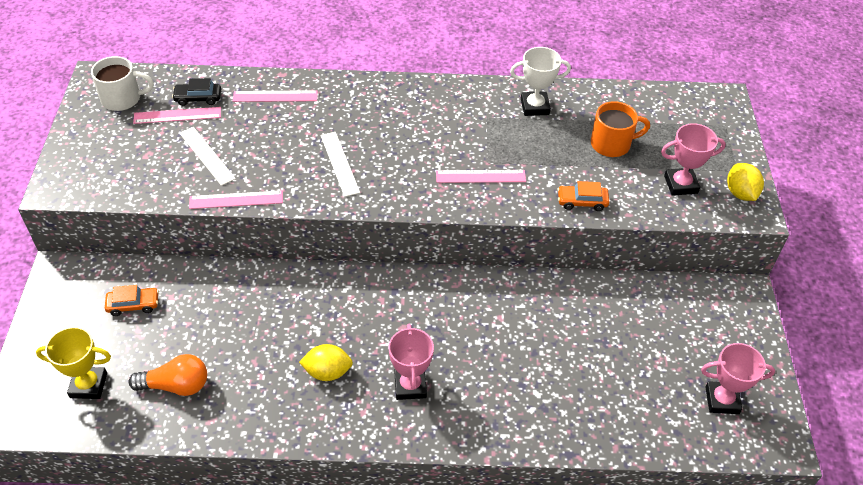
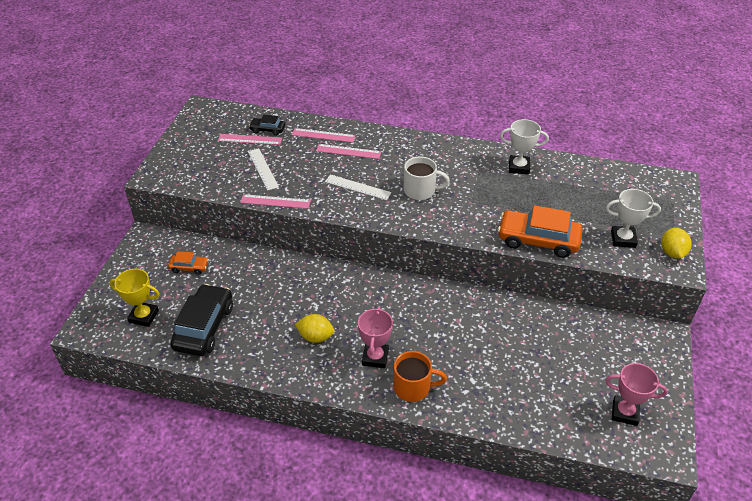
camera: 15 degrees right, 5 degrees down
(122, 99) = (215, 123): white mug -> white mug (420, 191)
(176, 385) = (204, 327): orange light bulb -> black car
(340, 163) = (357, 187): white ruler -> white ruler turned 60 degrees counterclockwise
(480, 176) = (462, 211): pink ruler -> pink ruler (348, 151)
(582, 202) = (538, 240): orange car -> orange car, size x2.00
(612, 144) = (574, 202): orange mug -> orange mug (413, 387)
(680, 184) = (623, 239): pink trophy -> white trophy

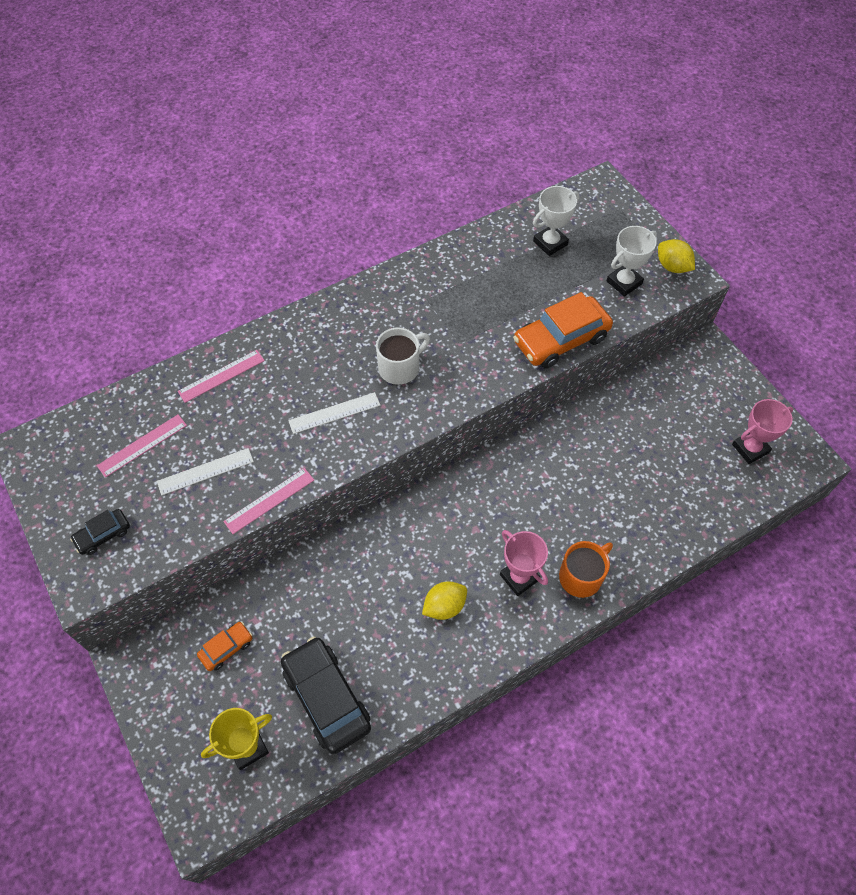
camera: 45 degrees left, 15 degrees up
(263, 169) = (205, 471): white ruler -> white ruler turned 45 degrees counterclockwise
(267, 130) = (148, 416): black car -> black car (103, 535)
(348, 151) = (273, 376): pink ruler -> none
(519, 167) = (459, 268): white trophy -> white trophy (550, 243)

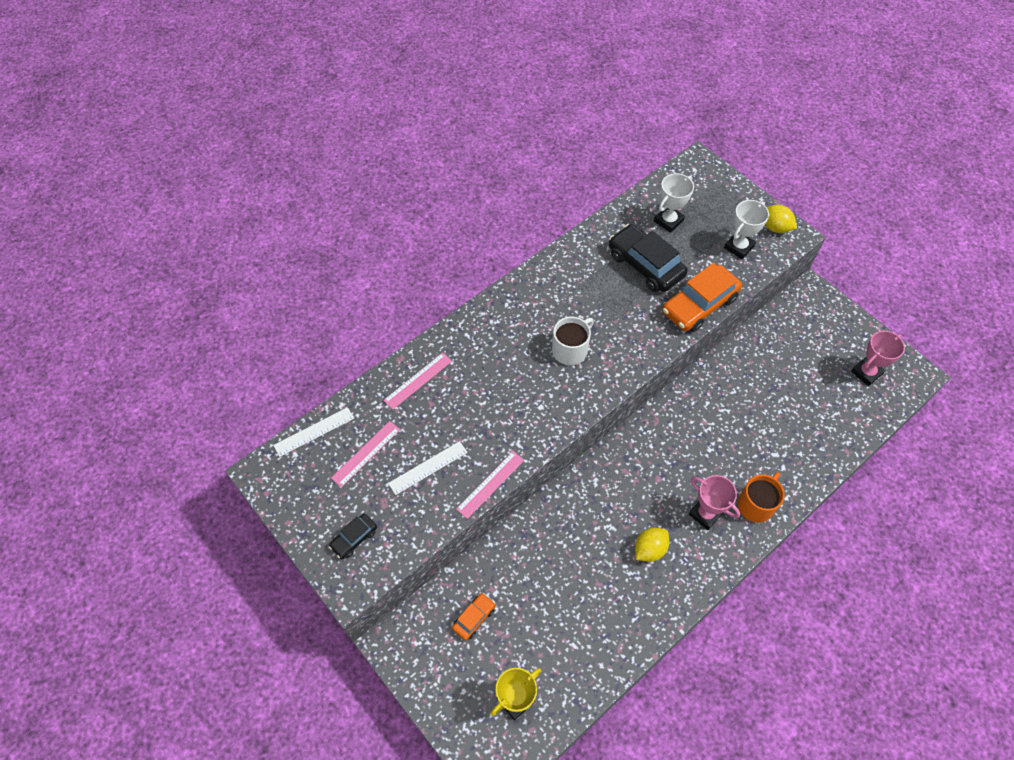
camera: 10 degrees left, 0 degrees up
(326, 698) = (571, 645): black car -> black car (645, 265)
(334, 413) = (525, 398): white ruler -> white ruler (314, 431)

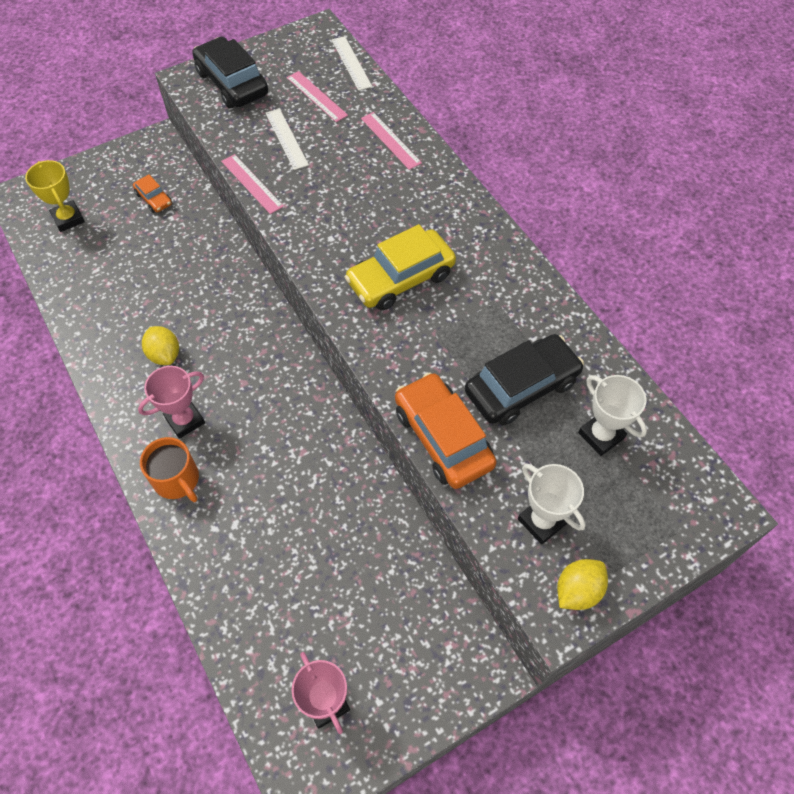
camera: 100 degrees right, 0 degrees up
(354, 538) = (232, 83): black car -> black car, size x2.00
(570, 349) = (400, 278): white mug -> yellow car

